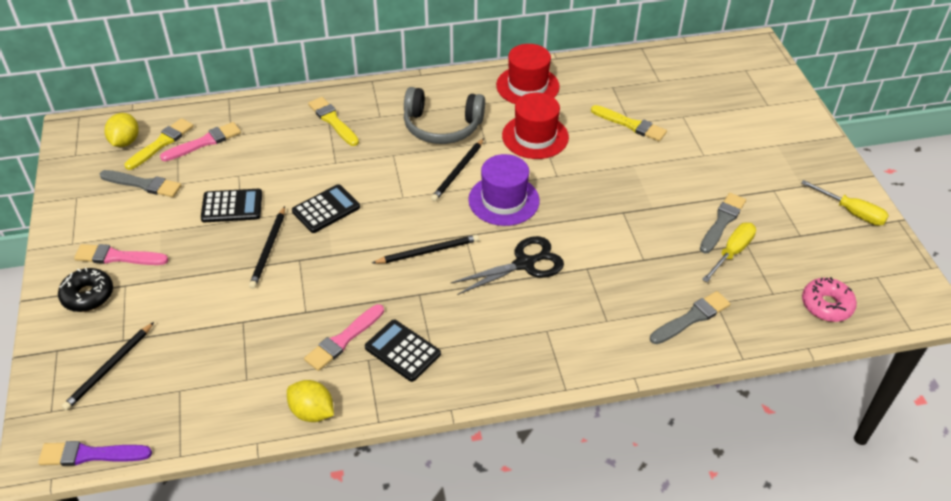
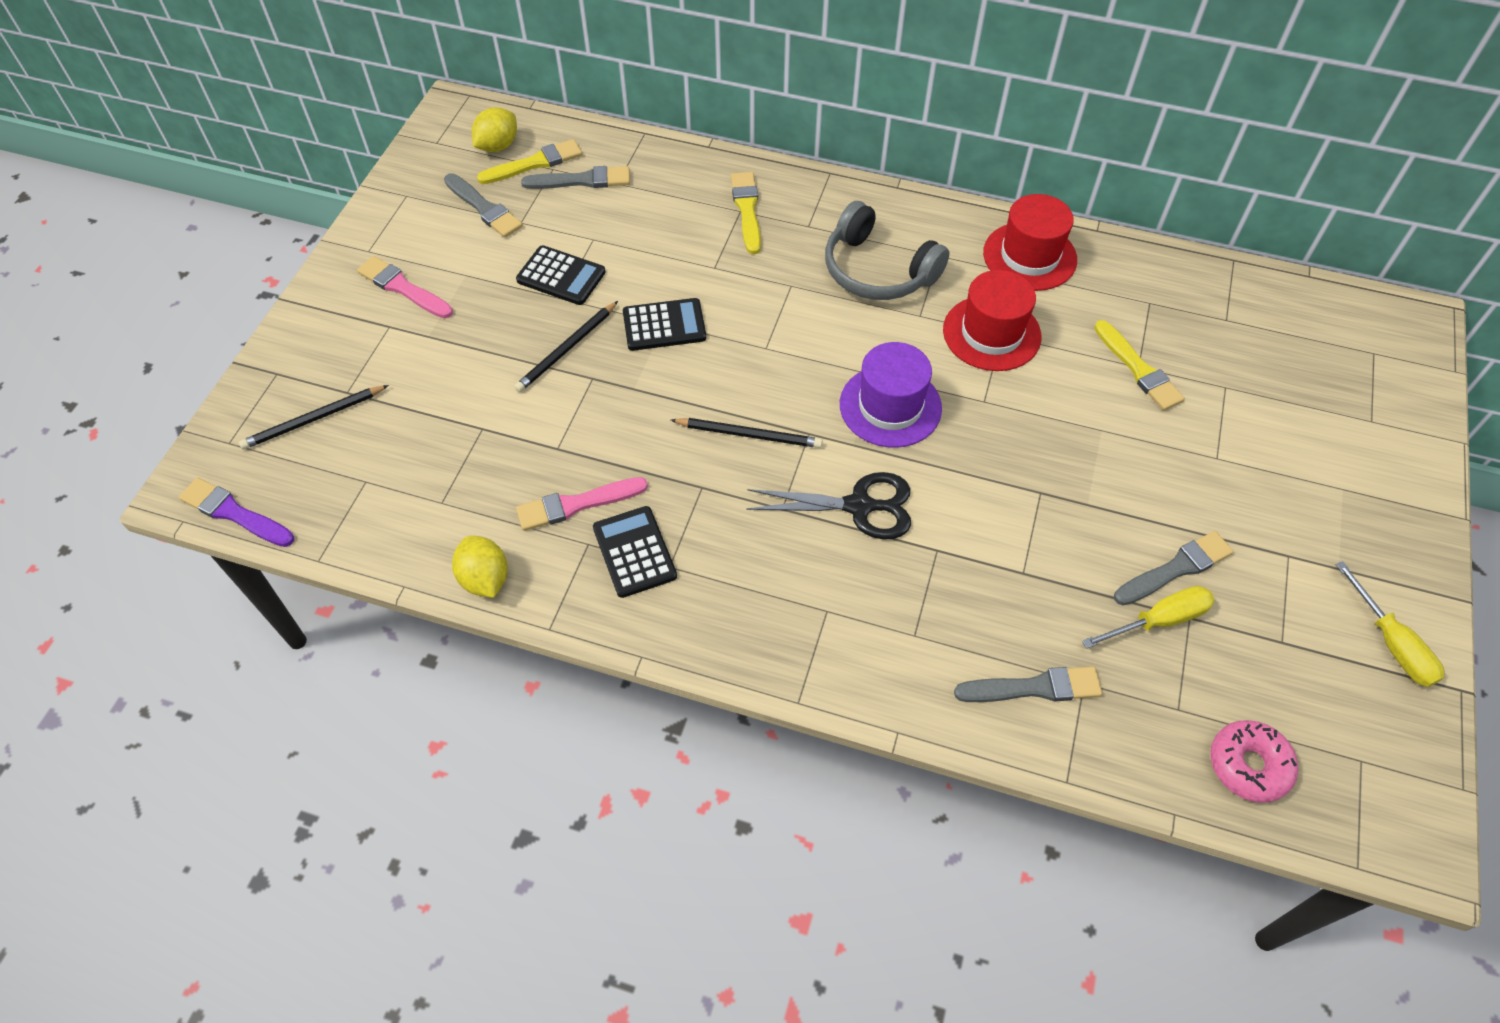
camera: 30 degrees right, 10 degrees up
(88, 295) = (345, 321): black donut -> none
(204, 142) = (582, 180): pink brush -> grey brush
(458, 171) = (857, 341): black pencil -> none

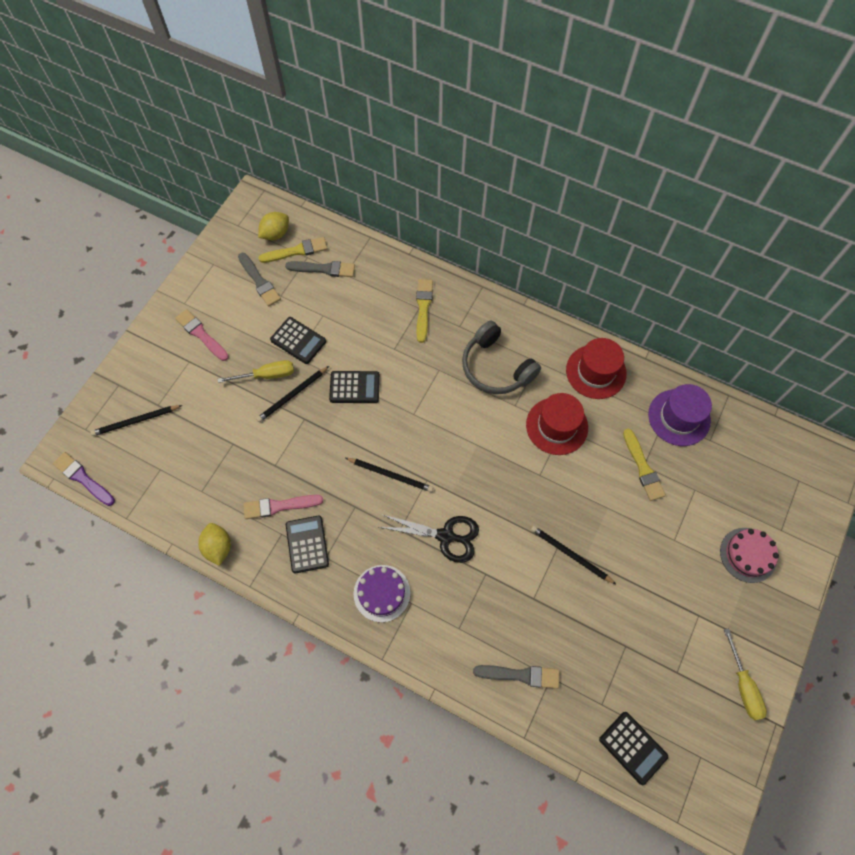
camera: 10 degrees right, 10 degrees up
(774, 603) = (382, 593): none -> purple cake
(890, 406) = (481, 469): purple hat -> purple hat (679, 417)
(1064, 502) = (570, 554): none -> black pencil
(1158, 620) = (606, 645): yellow screwdriver -> yellow screwdriver (267, 375)
(1175, 568) = (626, 612): grey brush -> none
(1248, 765) = (633, 747): pink donut -> black calculator
(1334, 461) = (748, 555): none -> pink cake

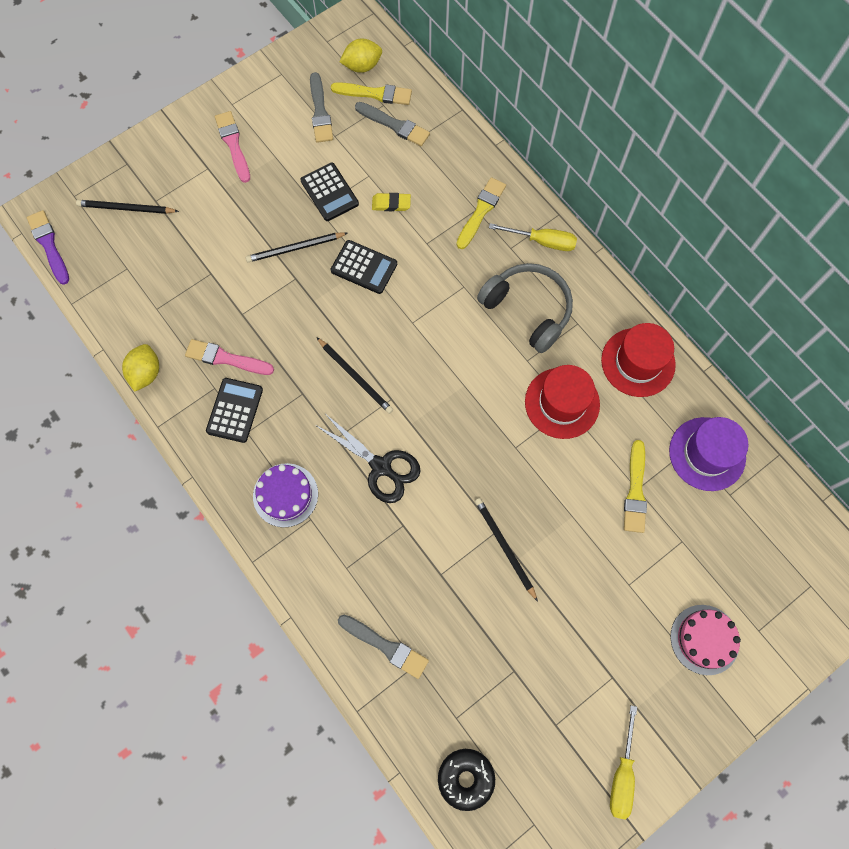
camera: 25 degrees right, 5 degrees up
(267, 375) = (279, 216): yellow screwdriver -> yellow screwdriver (542, 241)
(351, 330) = (391, 204): none -> yellow eraser
(496, 367) = (528, 310): grey headphones -> grey headphones turned 150 degrees clockwise
(633, 747) = (466, 778): black calculator -> black donut

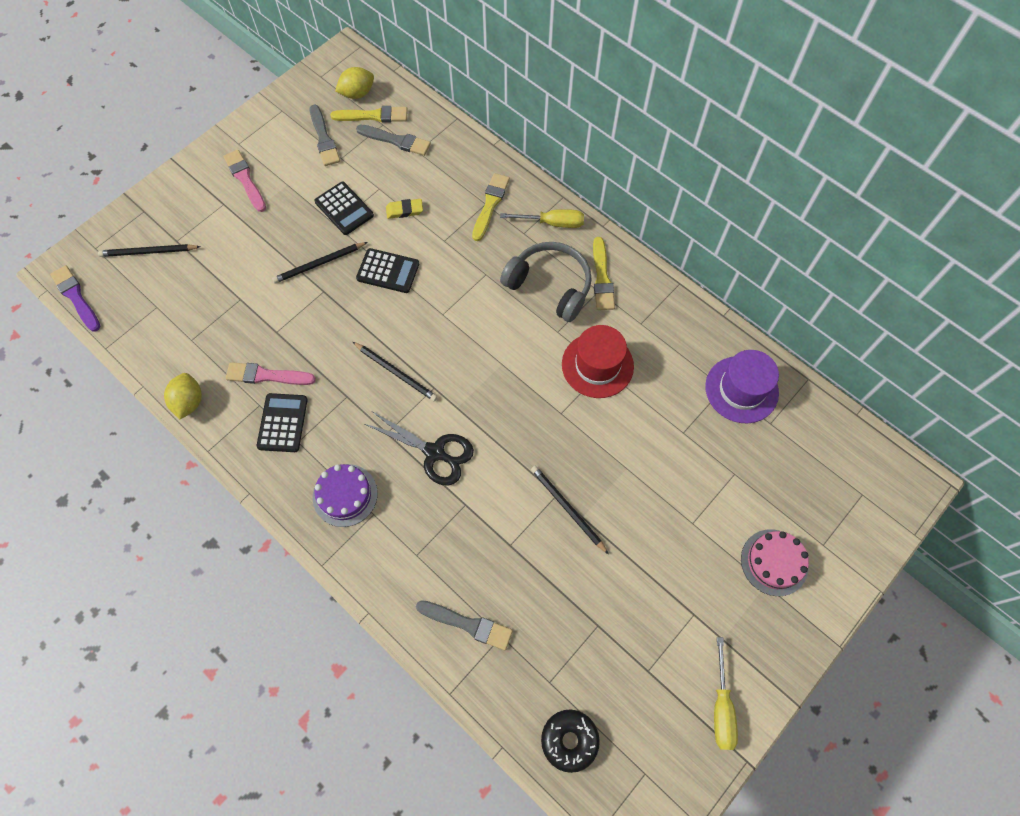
camera: 10 degrees left, 5 degrees down
(635, 491) = (681, 434): yellow brush -> yellow brush (602, 278)
(638, 362) = (661, 317): red hat -> none

